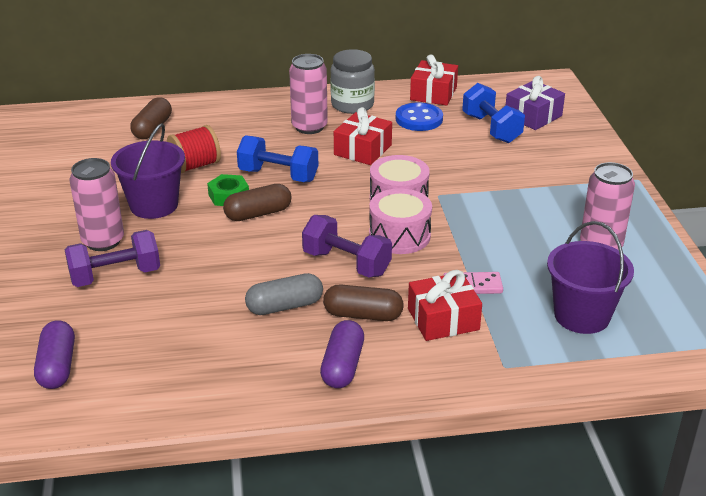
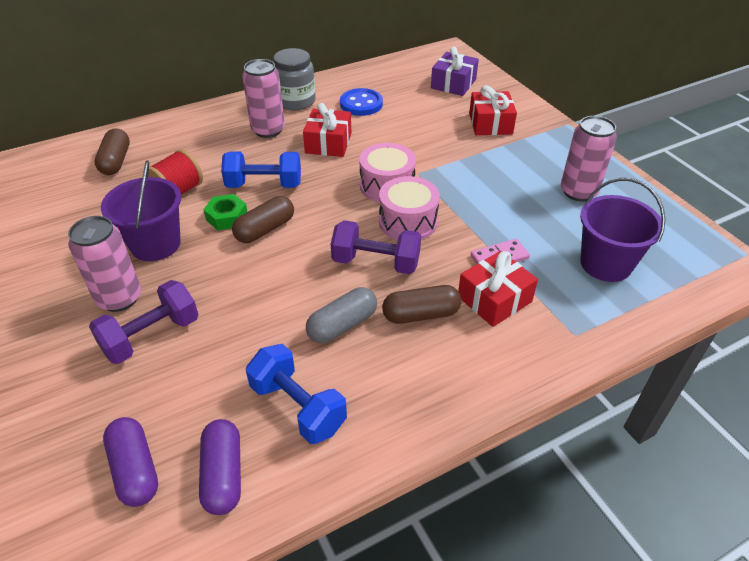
camera: 20 degrees left, 10 degrees up
(342, 366) = (433, 377): purple capsule -> purple capsule (223, 474)
(433, 93) = (360, 78): red gift -> red gift (490, 124)
(491, 128) = (426, 101): blue dumbbell -> blue dumbbell (298, 407)

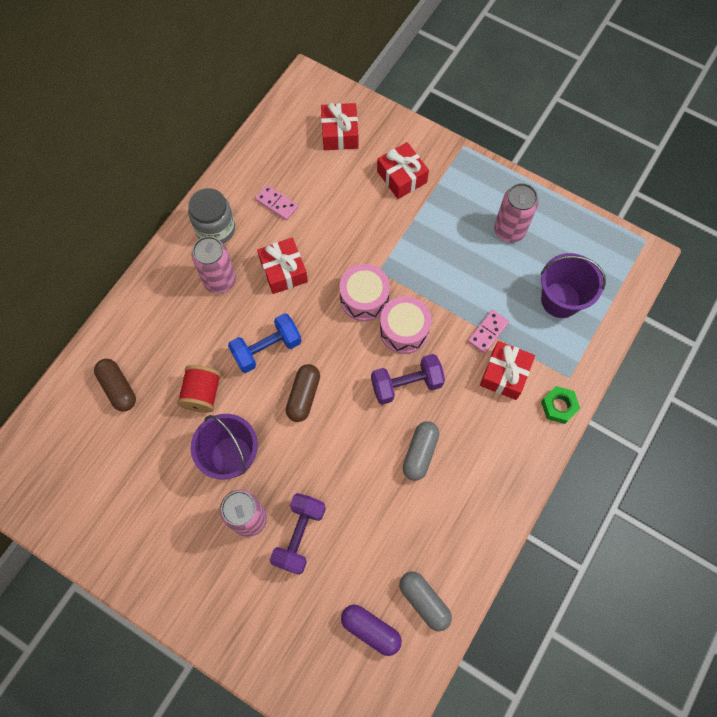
camera: 30 degrees left, 25 degrees up
(223, 474) = (424, 601): purple capsule -> grey capsule
(227, 217) = (264, 399): green nut -> green nut (558, 406)
(298, 407) = (435, 531): blue dumbbell -> none
(361, 104) = (277, 203): blue button -> pink domino
(421, 314) = (465, 415): brown capsule -> none
(453, 84) = (340, 133): purple gift -> red gift

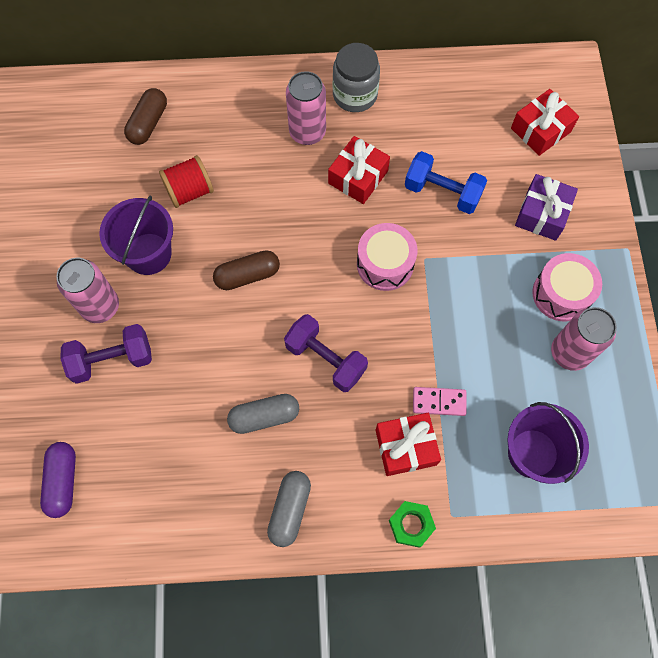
camera: 55 degrees right, 0 degrees up
(267, 349) = (270, 214): blue dumbbell -> blue dumbbell (442, 192)
(277, 203) = (421, 126): pink domino -> none
(401, 177) = (542, 214): red gift -> purple gift
(404, 330) = (380, 321): pink drum -> pink drum (561, 294)
(424, 601) = (120, 514): grey capsule -> grey capsule (290, 510)

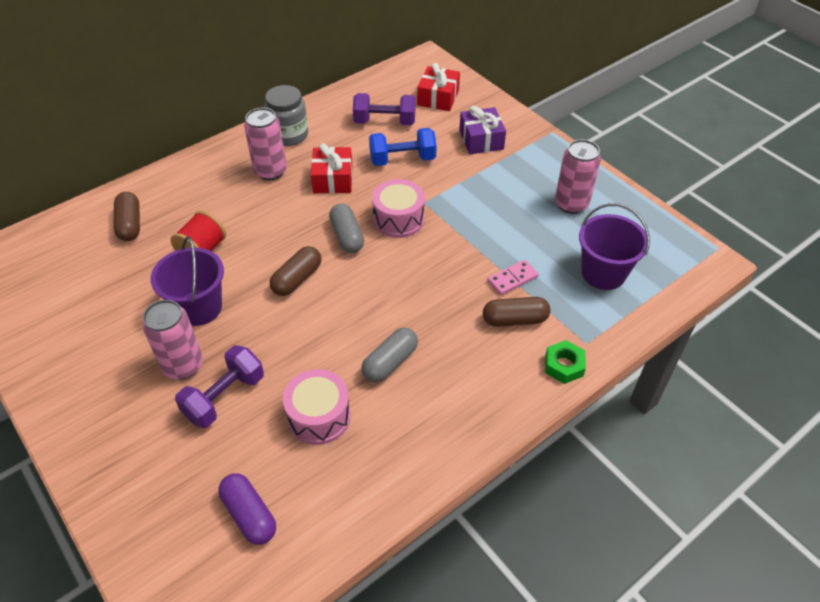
camera: 35 degrees left, 20 degrees down
(290, 510) = (465, 412): grey capsule -> grey capsule (347, 236)
(325, 359) = (406, 299): purple dumbbell -> purple dumbbell (385, 122)
(405, 447) = (515, 319): red gift -> brown capsule
(561, 294) = (535, 175): pink drum -> pink drum (319, 416)

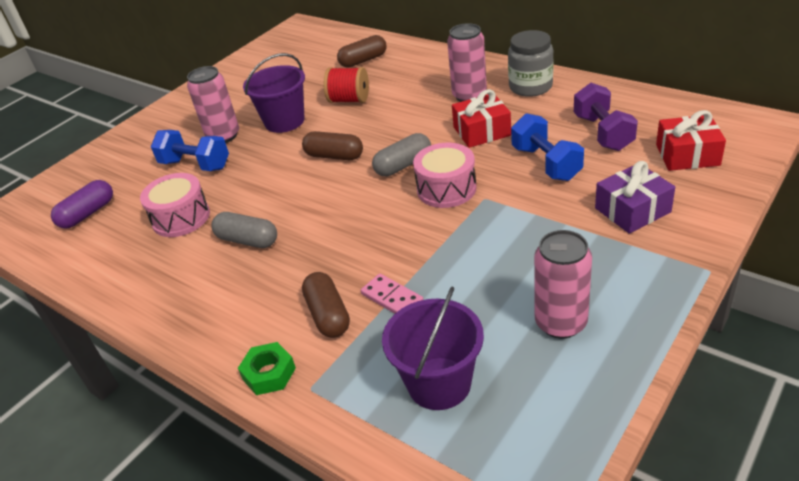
camera: 80 degrees right, 10 degrees down
(224, 397) = (195, 165): purple dumbbell -> blue dumbbell

